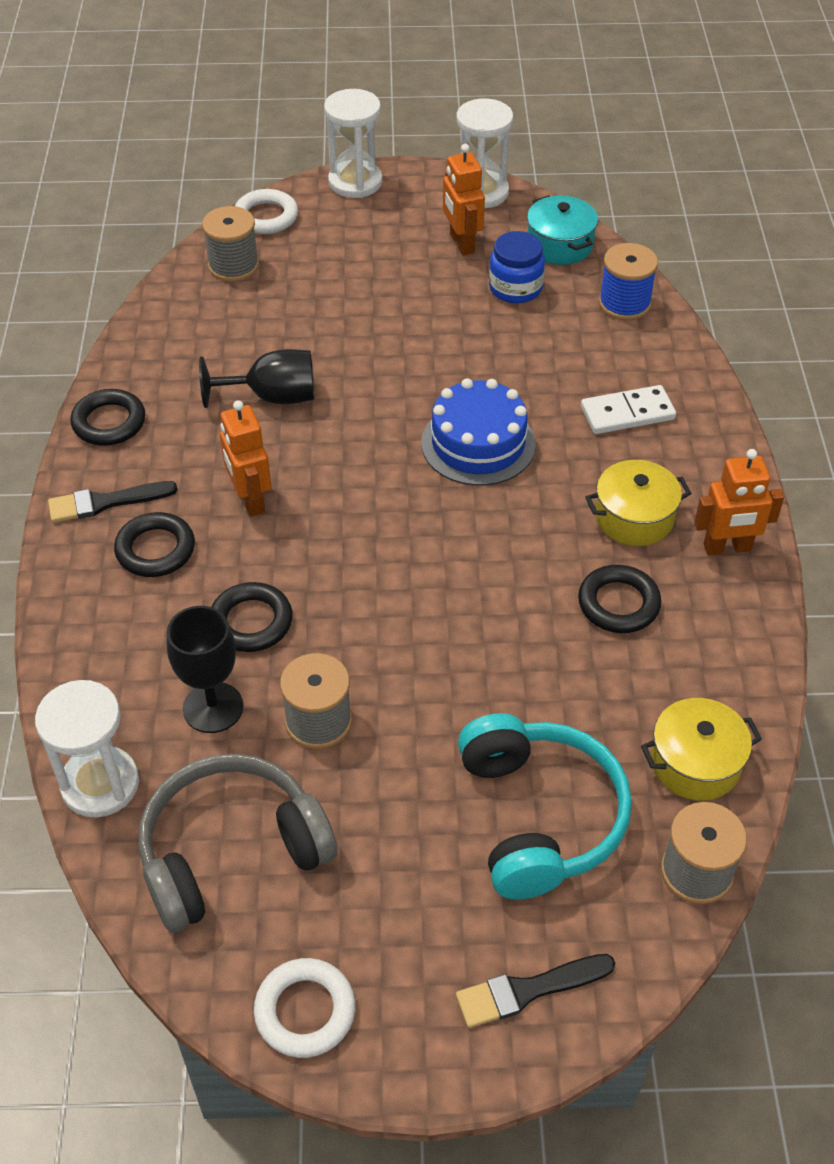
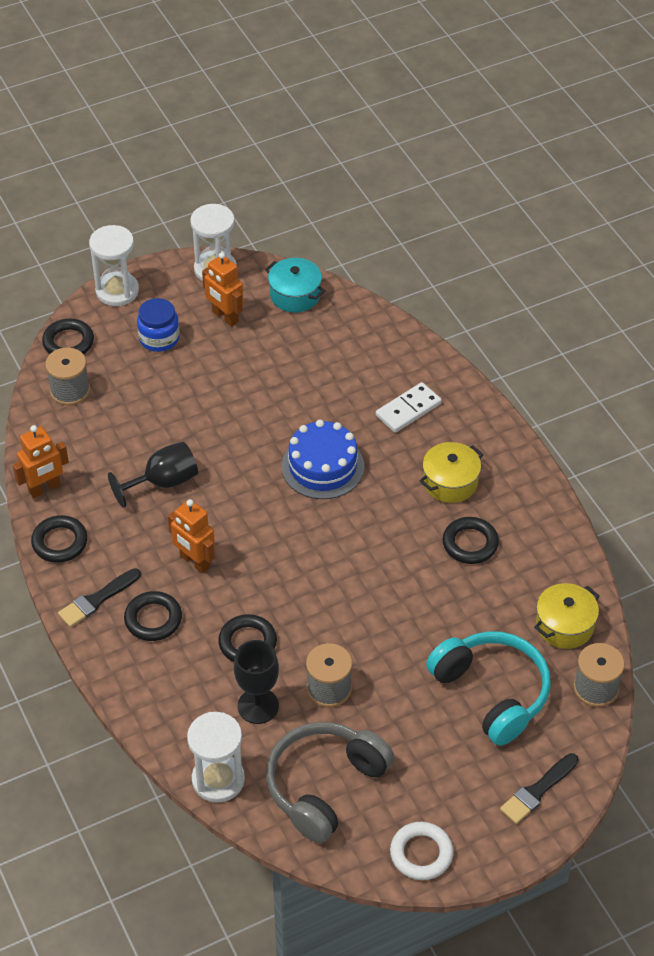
camera: 25 degrees left, 0 degrees up
(266, 217) = (68, 342): white ring -> black ring
(515, 288) = (283, 340): blue jar -> blue jar (159, 338)
(624, 303) = (364, 327): blue spool -> none
(727, 548) = (517, 482): orange robot -> orange robot (44, 488)

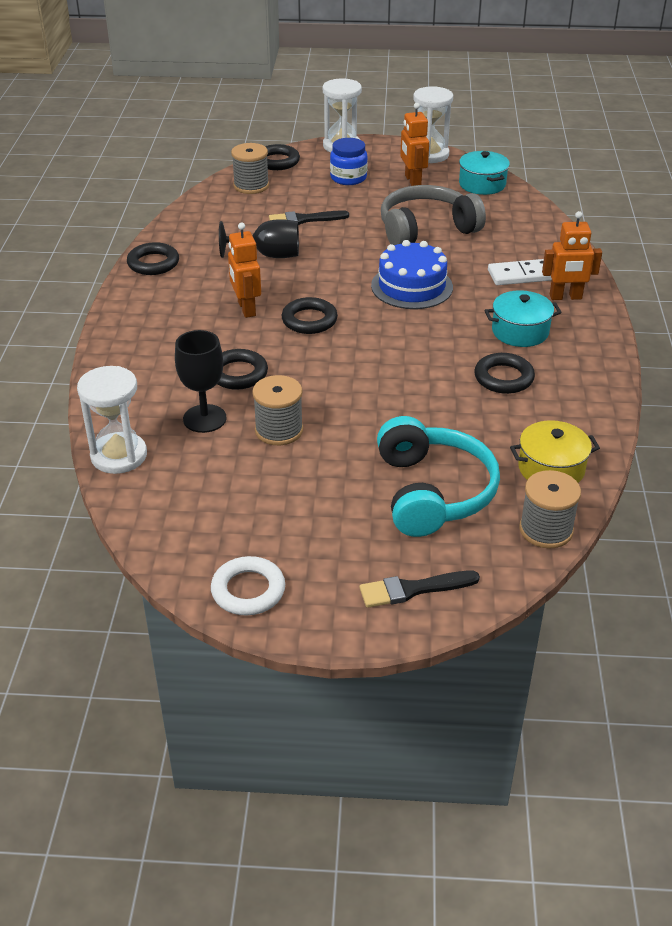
camera: 30 degrees right, 10 degrees down
(44, 488) = (175, 231): orange robot -> orange robot (565, 297)
(97, 600) = (145, 305): black brush -> black brush (304, 220)
(153, 619) = (176, 332): black ring -> black ring (309, 320)
(324, 786) = (207, 498): grey headphones -> grey headphones (426, 230)
(450, 482) = (520, 331): yellow pot -> turquoise pot

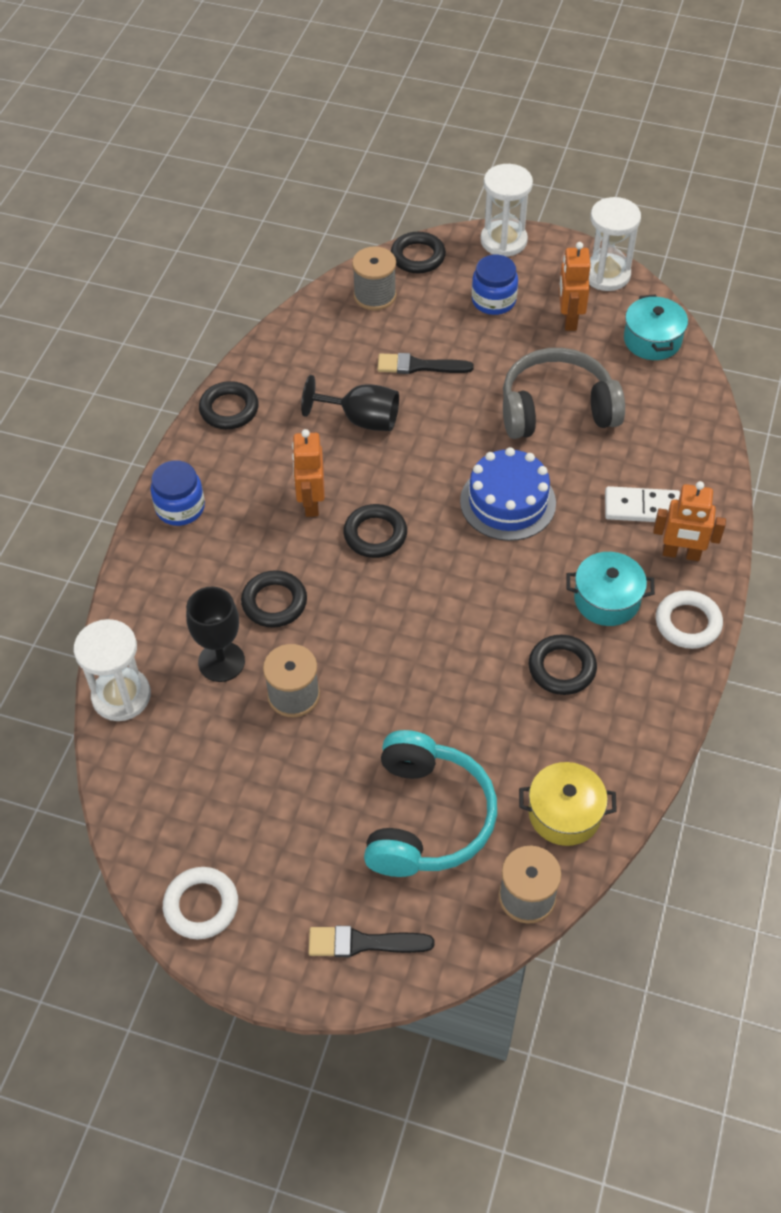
camera: 15 degrees right, 15 degrees up
(131, 327) = (180, 508): none -> blue jar
(592, 336) = (688, 623): none -> white ring

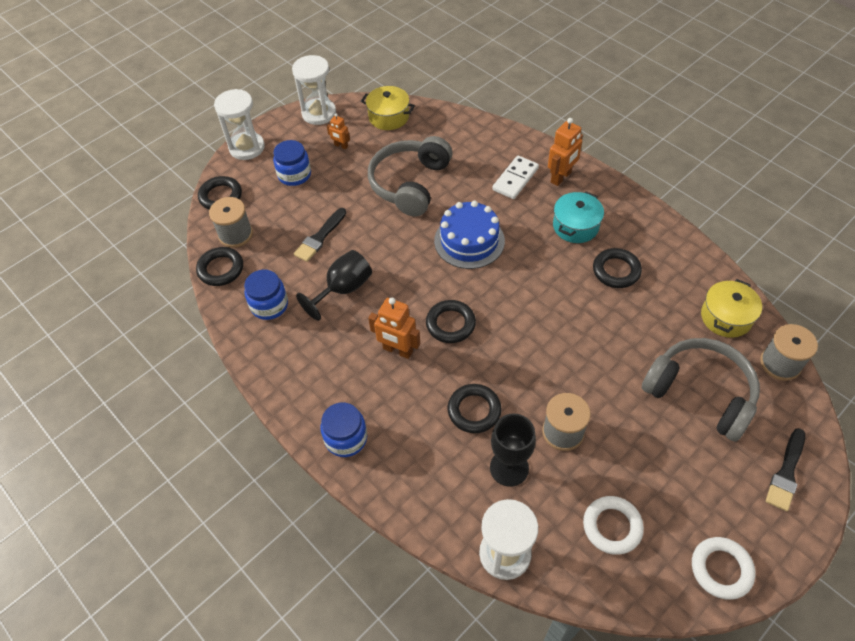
camera: 60 degrees left, 0 degrees up
(229, 409) = (272, 366): black ring -> black ring (221, 269)
(301, 369) = (269, 305): none -> blue jar
(426, 818) = (700, 393): turquoise headphones -> grey headphones
(569, 319) = (341, 146): orange robot -> orange robot, size x0.57
(652, 340) = (389, 117): turquoise pot -> yellow pot
(688, 623) = (613, 197): white ring -> white ring (612, 526)

